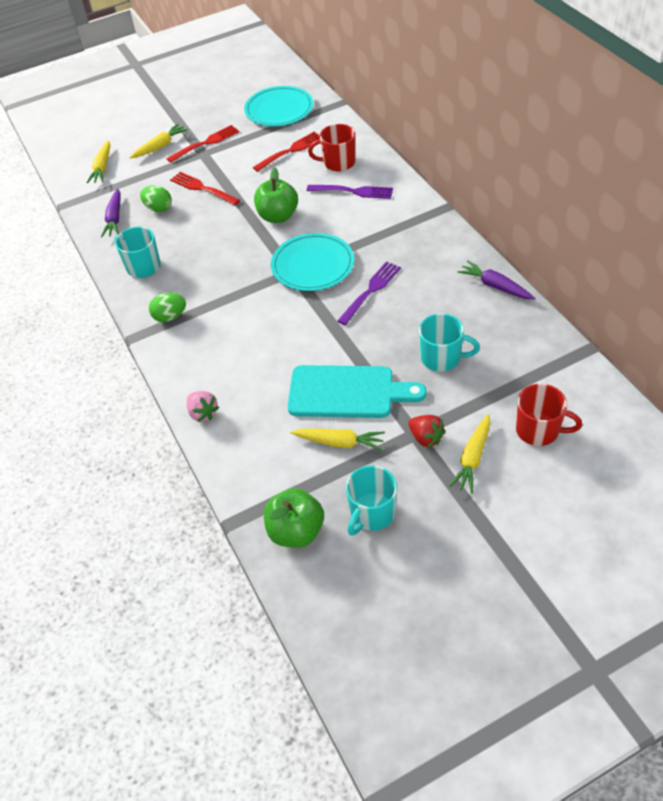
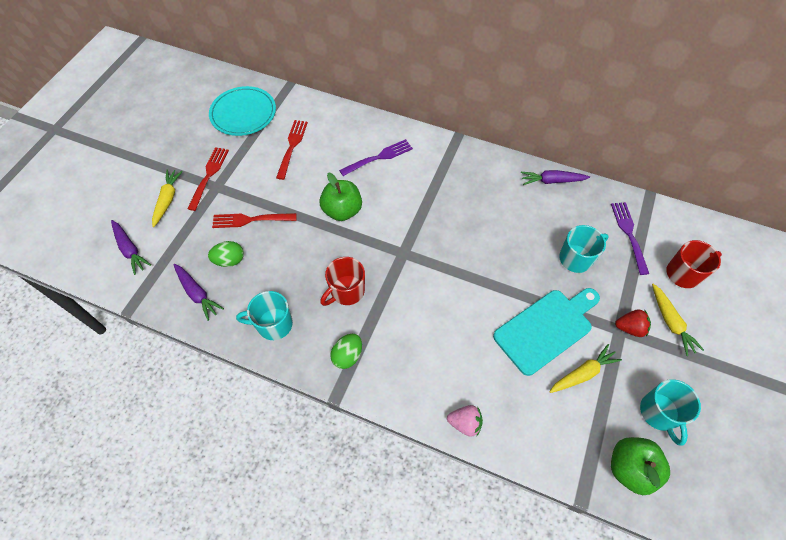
camera: 45 degrees left, 10 degrees up
(102, 167) = (130, 249): yellow carrot -> purple carrot
(313, 265) = (413, 238): turquoise plate -> none
(338, 163) = (341, 138): red mug -> red mug (346, 291)
(370, 291) = (477, 235): purple fork -> purple fork (629, 235)

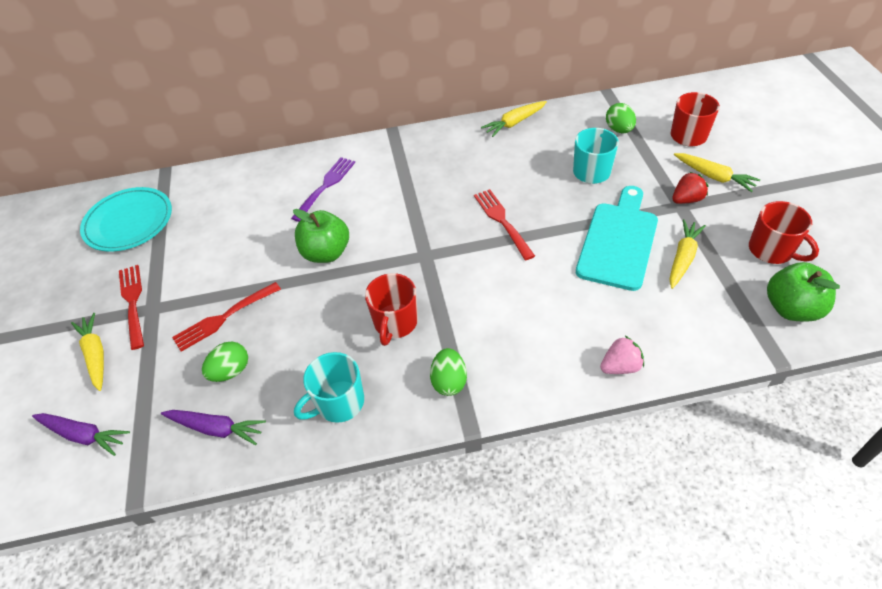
camera: 30 degrees left, 10 degrees down
(292, 147) = (217, 225): red fork -> red fork (503, 222)
(552, 181) = (514, 123): purple carrot -> yellow carrot
(629, 235) = (619, 130): purple fork -> green egg
(659, 413) = (771, 250): turquoise mug -> red mug

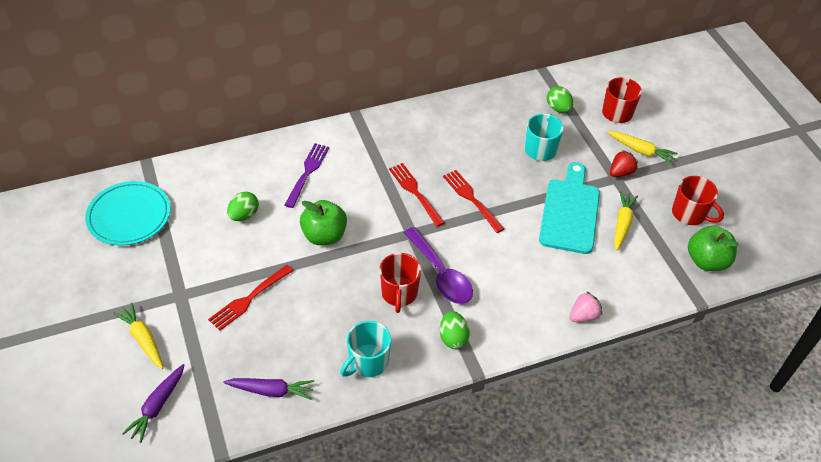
camera: 15 degrees left, 0 degrees up
(83, 435) = (157, 406): purple carrot -> purple carrot turned 105 degrees clockwise
(133, 303) = (161, 291): red fork -> red fork (415, 192)
(230, 371) = (269, 344): green egg -> green egg (244, 215)
(450, 304) = (441, 274): none -> purple spoon
(514, 123) = (466, 104): yellow carrot -> none

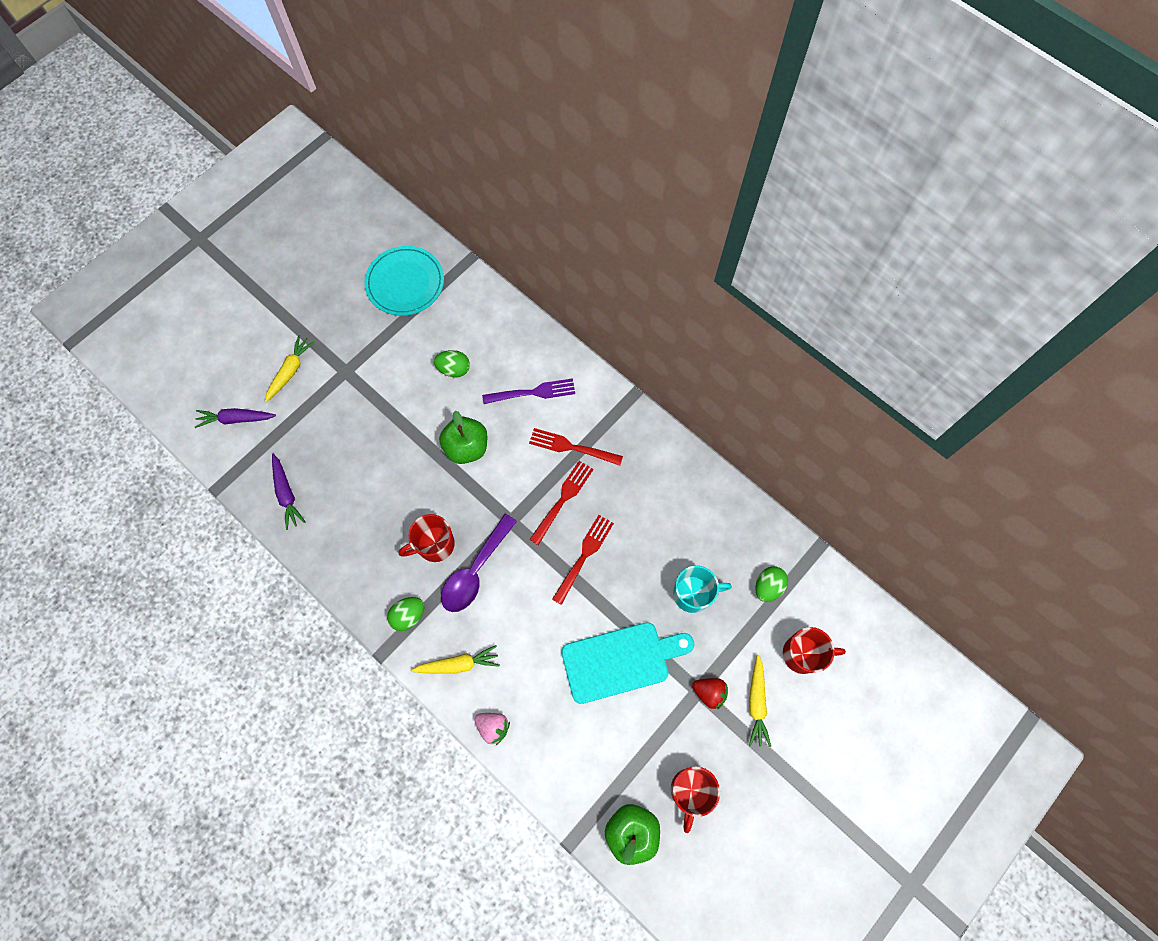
camera: 65 degrees right, 20 degrees up
(249, 298) = (368, 425): red fork -> red fork (572, 447)
(367, 362) = (349, 555): turquoise mug -> none
(622, 224) = (634, 721): yellow carrot -> yellow carrot (458, 664)

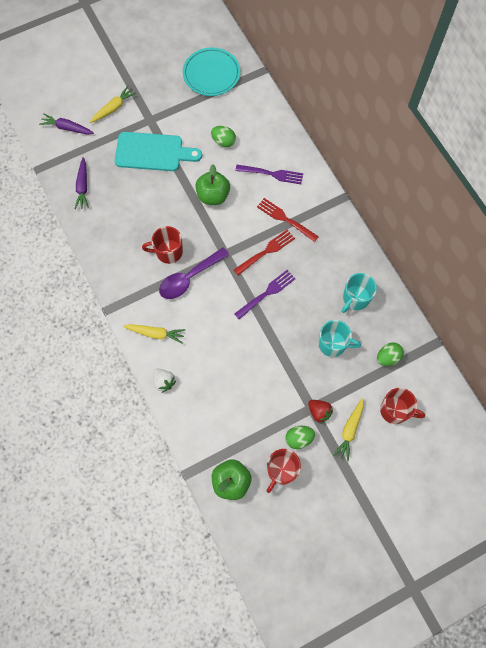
camera: 20 degrees right, 0 degrees up
(408, 615) = (134, 291): green egg -> green egg (299, 438)
(493, 727) = (164, 381): pink strawberry -> white strawberry
(584, 556) = (266, 294): red fork -> purple fork
(621, 661) = (266, 370): turquoise cutting board -> turquoise cutting board (153, 152)
(699, 523) = (355, 298): none -> turquoise mug

